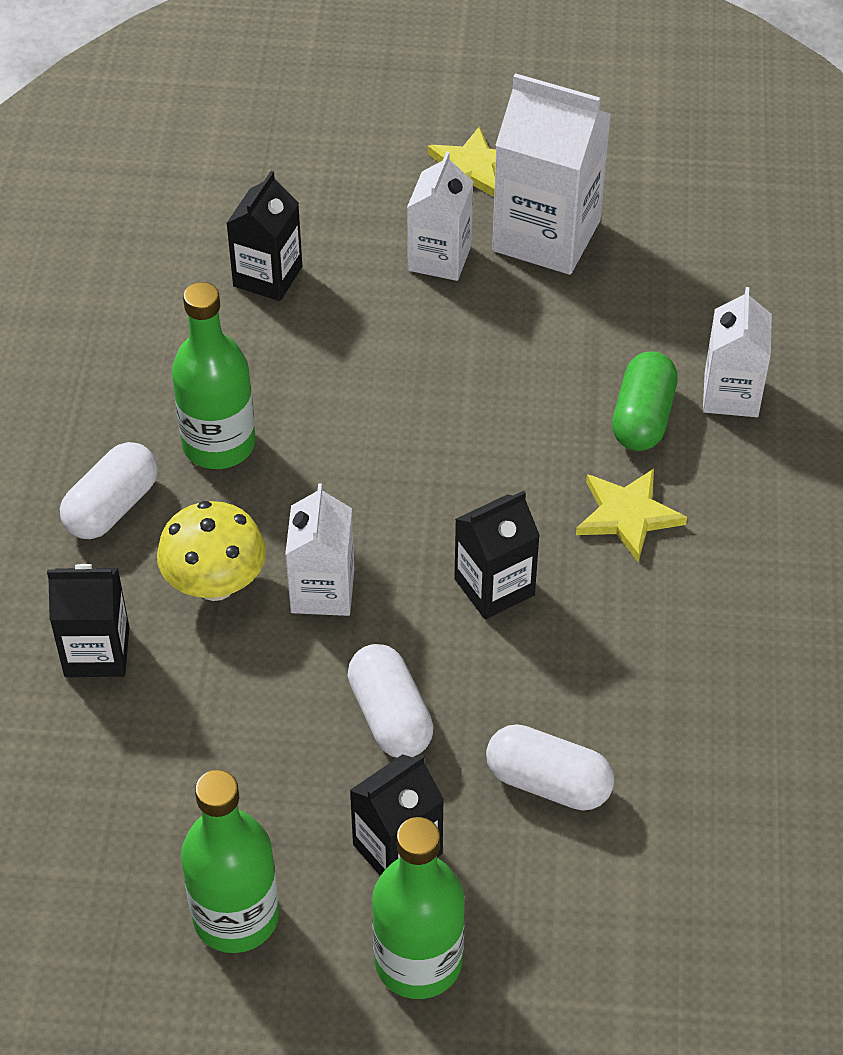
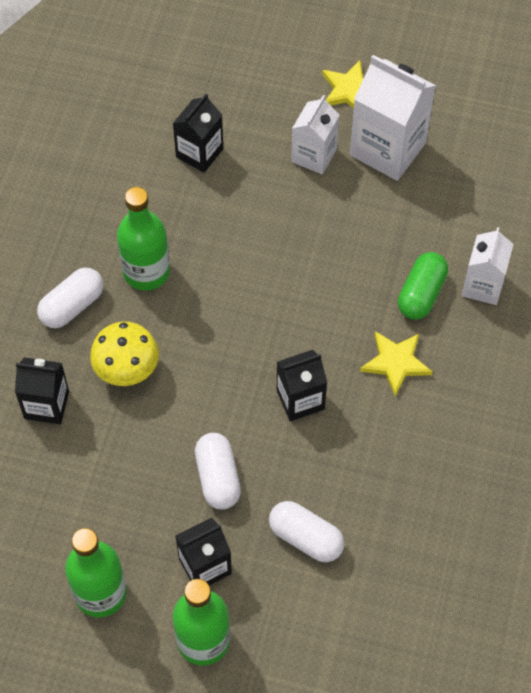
camera: 10 degrees right, 10 degrees up
(322, 590) = (192, 385): white carton -> none

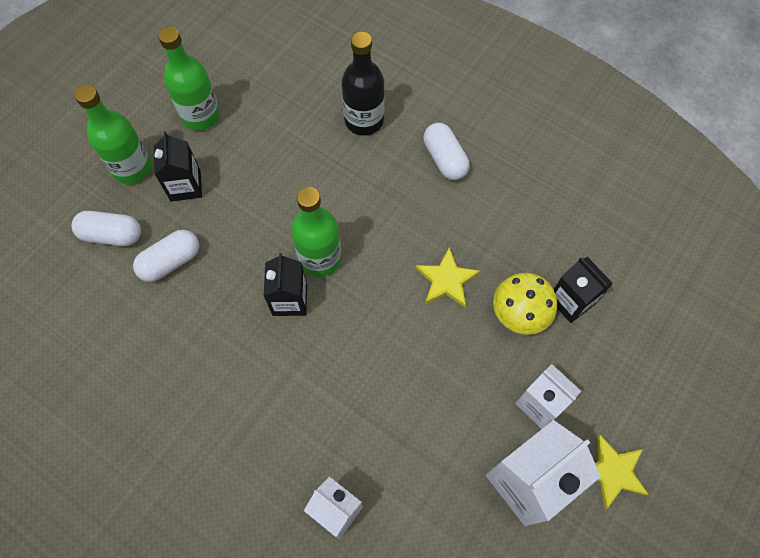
camera: 110 degrees right, 5 degrees up
(46, 405) = (364, 120): black carton -> black bottle
(127, 369) = (371, 181): yellow mushroom -> yellow mushroom (519, 314)
(146, 271) = (458, 221): green bottle -> green bottle (320, 258)
(218, 478) = (250, 216): white capsule -> white capsule (112, 235)
(396, 362) = (290, 393): yellow star -> yellow star (446, 280)
(421, 294) = (350, 445): green capsule -> none

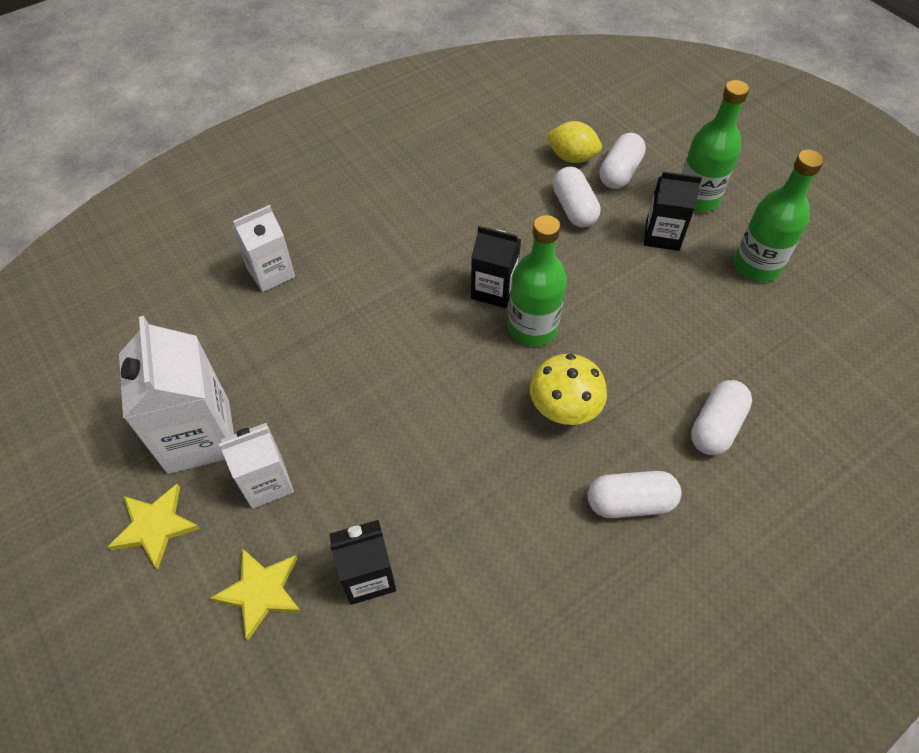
camera: 110 degrees right, 10 degrees down
(99, 281) = (572, 157): none -> yellow lemon
(364, 120) = (715, 426): black bottle -> white capsule
(446, 280) = (456, 442): yellow star -> yellow star (261, 592)
(519, 314) = (379, 505): yellow mushroom -> yellow mushroom (563, 409)

